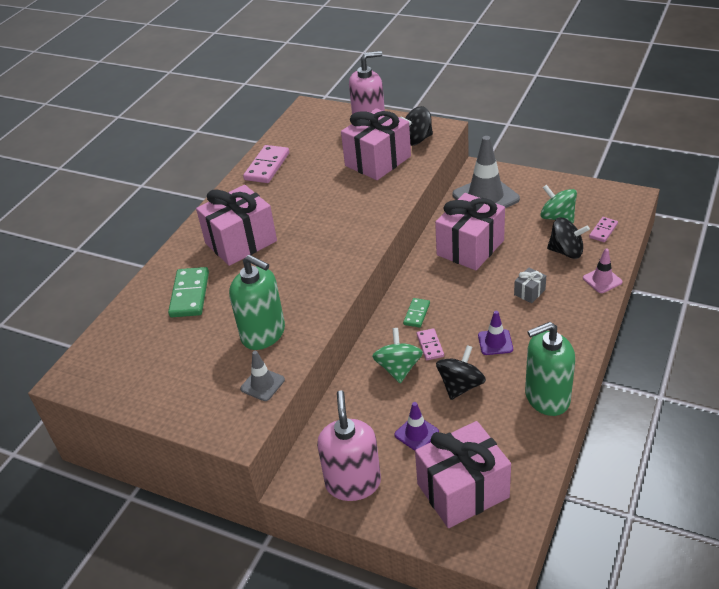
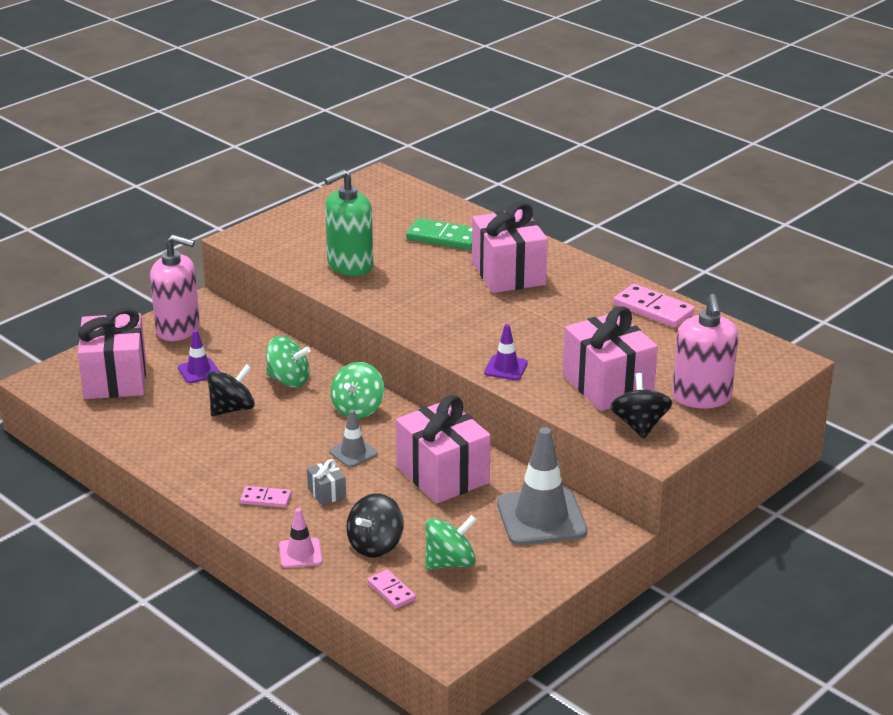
camera: 105 degrees right, 10 degrees down
(262, 384) = (284, 256): grey traffic cone -> grey traffic cone (353, 453)
(416, 314) = (358, 409): green domino -> green spinning top
(430, 345) = (303, 405): pink domino -> pink domino (266, 499)
(460, 386) = (232, 409): black spinning top -> black spinning top turned 90 degrees counterclockwise
(495, 342) = (270, 446): purple traffic cone -> purple traffic cone (506, 368)
(547, 398) = (168, 454): green soap dispenser -> none

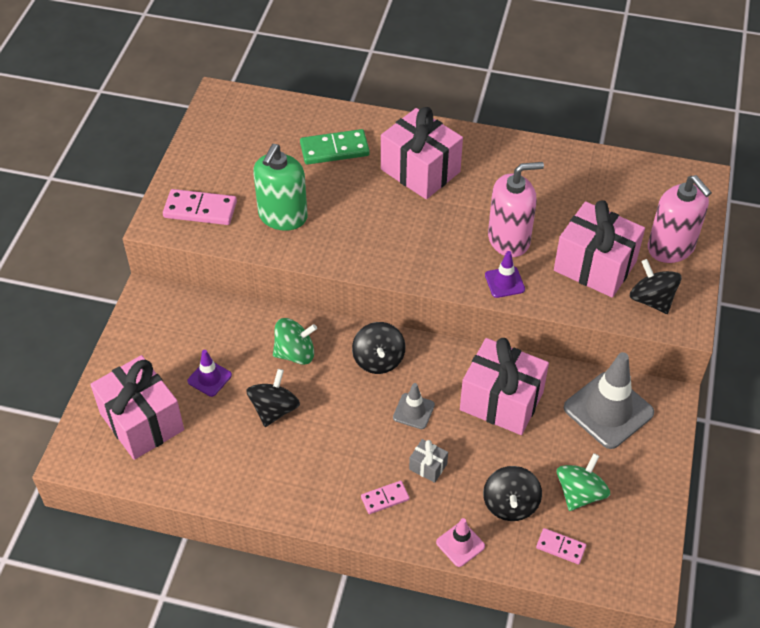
camera: 30 degrees left, 20 degrees up
(178, 329) = (150, 336): pink soap dispenser -> pink soap dispenser (509, 239)
(358, 409) = (378, 360): green spinning top -> black spinning top
(653, 309) = (562, 164): pink domino -> pink domino (200, 209)

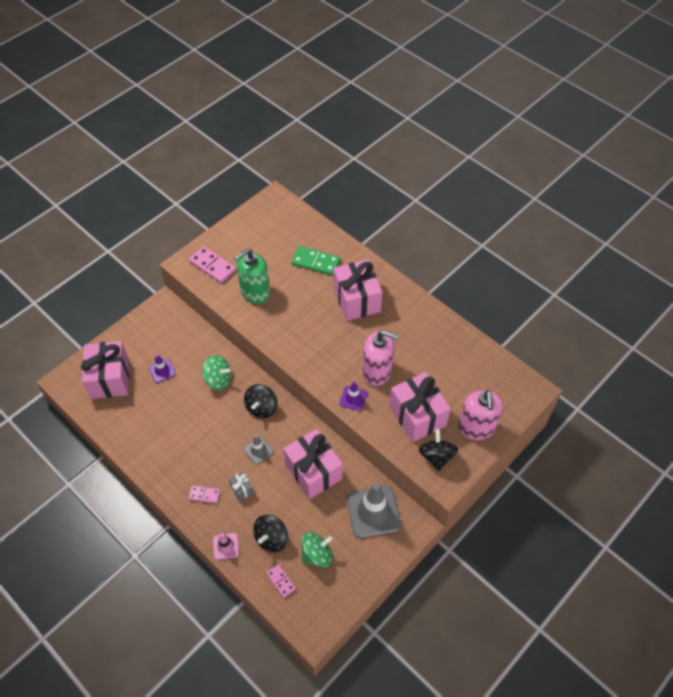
camera: 30 degrees right, 5 degrees up
(274, 409) = (183, 408): black spinning top -> none

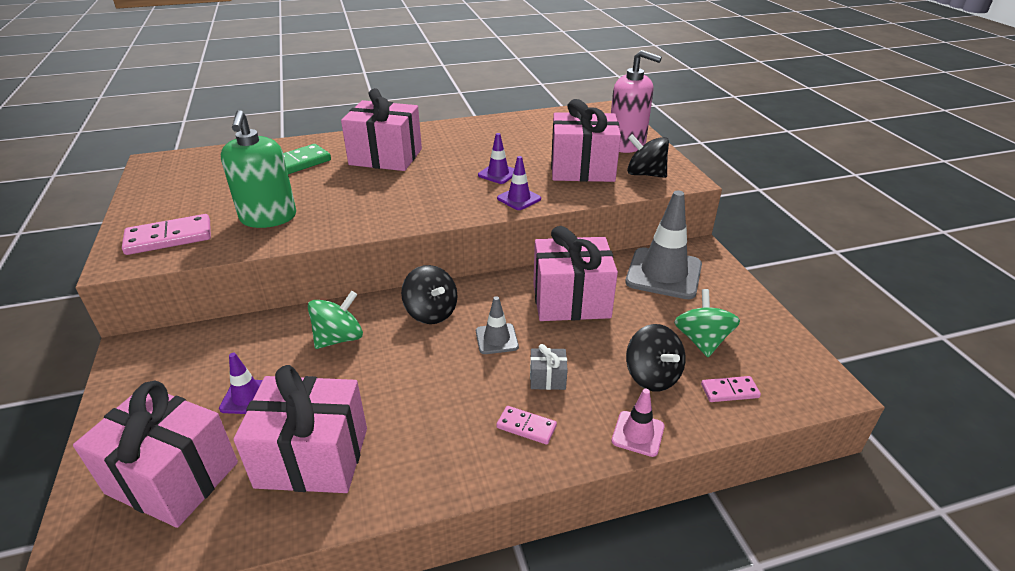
camera: 60 degrees left, 20 degrees down
(144, 420) = (312, 457): none -> pink gift
(204, 495) = (526, 426): pink domino -> pink domino turned 75 degrees clockwise
(377, 371) = (498, 174): pink soap dispenser -> purple traffic cone

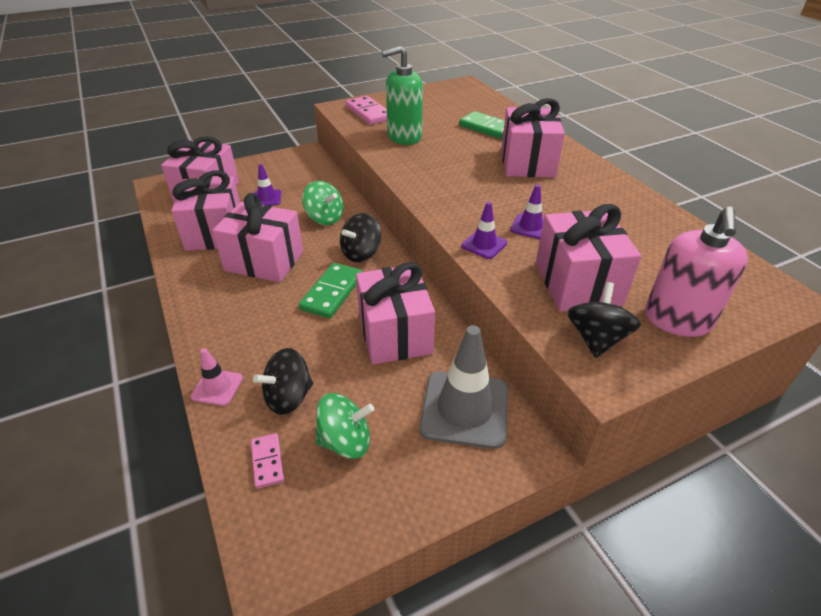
camera: 80 degrees right, 5 degrees up
(413, 397) = (264, 261): none -> pink gift
(496, 339) = (332, 292): grey traffic cone -> green domino
(526, 426) = (231, 320): pink domino -> none
(547, 378) = (284, 327): grey gift -> none

